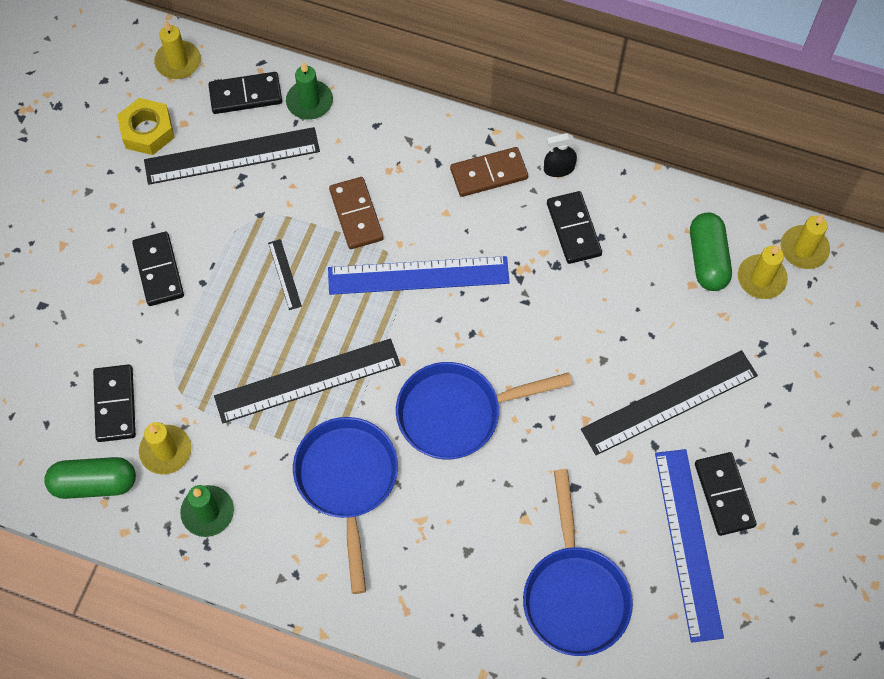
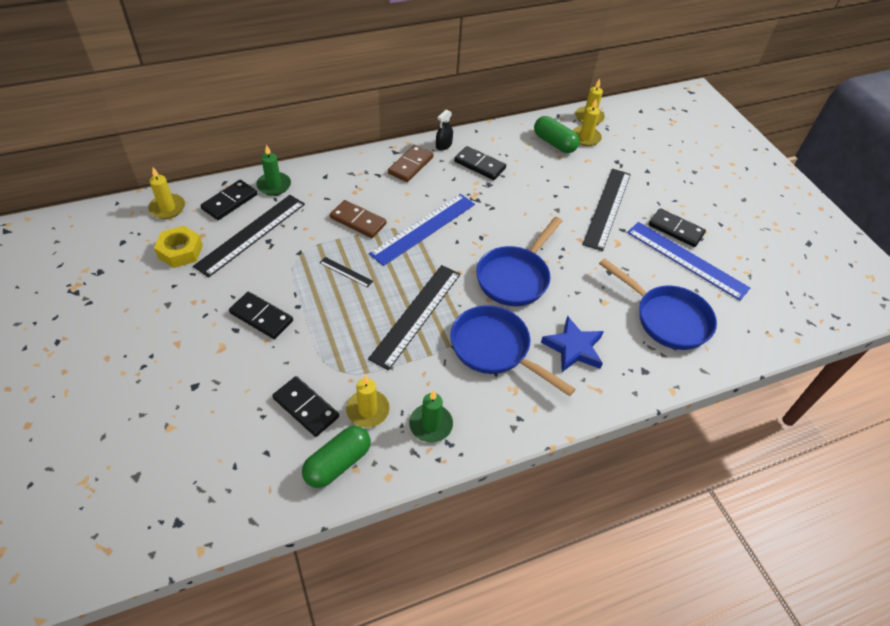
camera: 45 degrees left, 15 degrees down
(430, 545) = (574, 348): none -> blue star

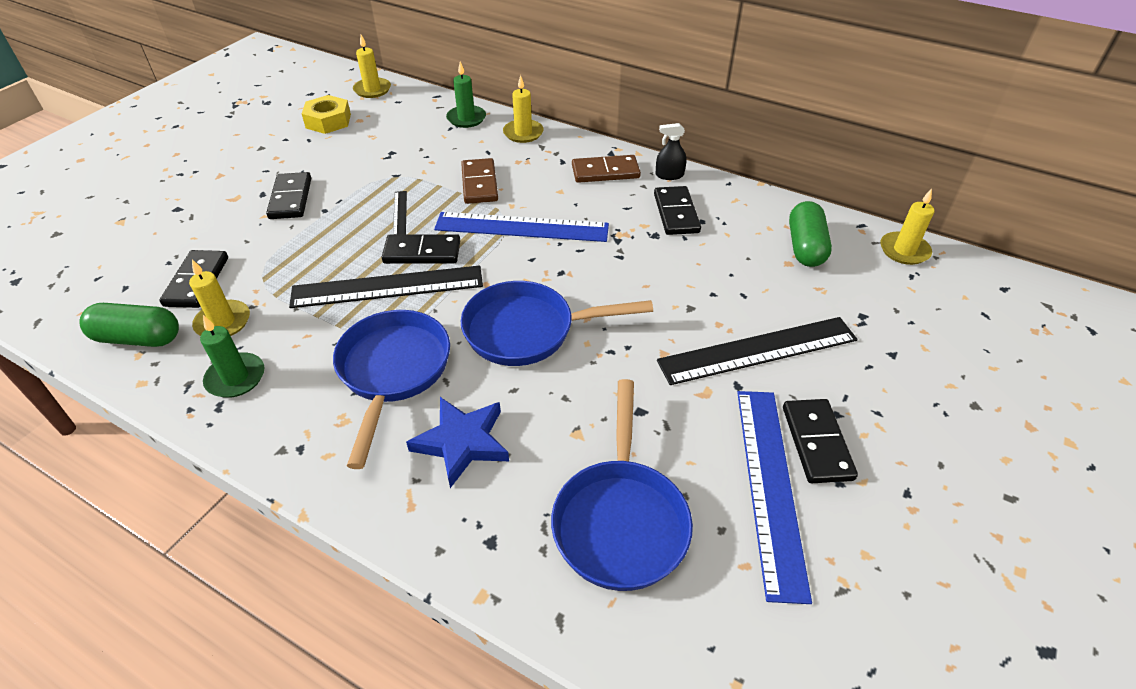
camera: 55 degrees right, 5 degrees down
(230, 202) = (416, 110): black domino -> black domino (422, 252)
(251, 234) = (389, 140): black ruler -> none
(585, 137) = (860, 266): yellow candle -> yellow candle (523, 133)

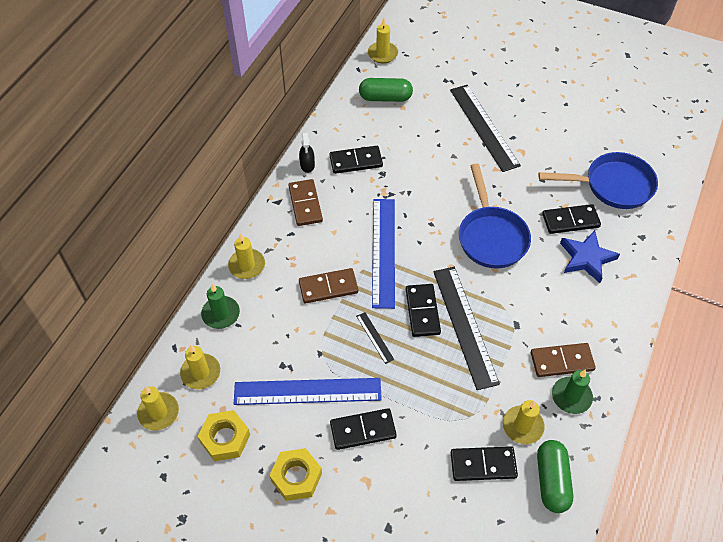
camera: 95 degrees left, 10 degrees up
(266, 157) = (296, 477): none -> yellow nut
(293, 377) = (561, 361): none -> brown domino
(392, 372) = (543, 304): blue pan -> none
(400, 213) = (375, 337): black ruler -> black ruler turned 75 degrees clockwise
(403, 109) = (201, 373): none -> yellow candle
(770, 486) = (575, 129): blue ruler -> blue ruler (307, 391)
(816, 443) = (544, 109): black domino -> black domino (570, 221)

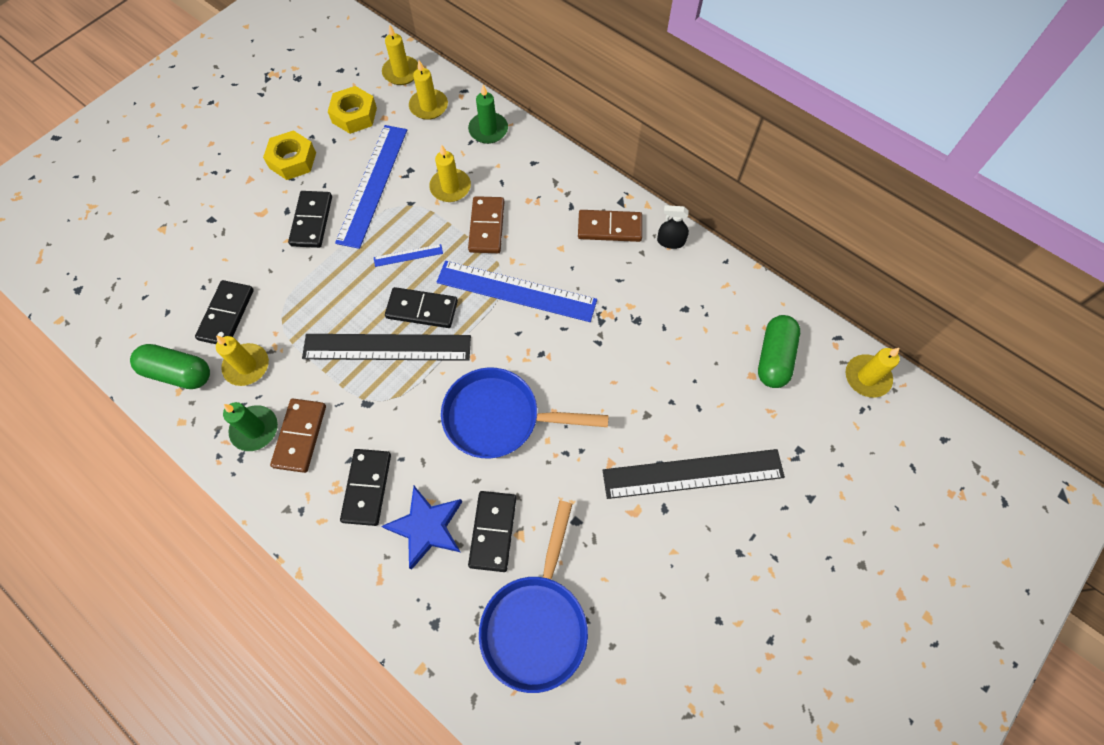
camera: 105 degrees right, 10 degrees up
(247, 265) = (540, 160): yellow candle -> yellow candle (450, 187)
(356, 161) = (664, 295): black domino -> black domino (367, 487)
(375, 337) = (408, 255): black ruler -> blue ruler

